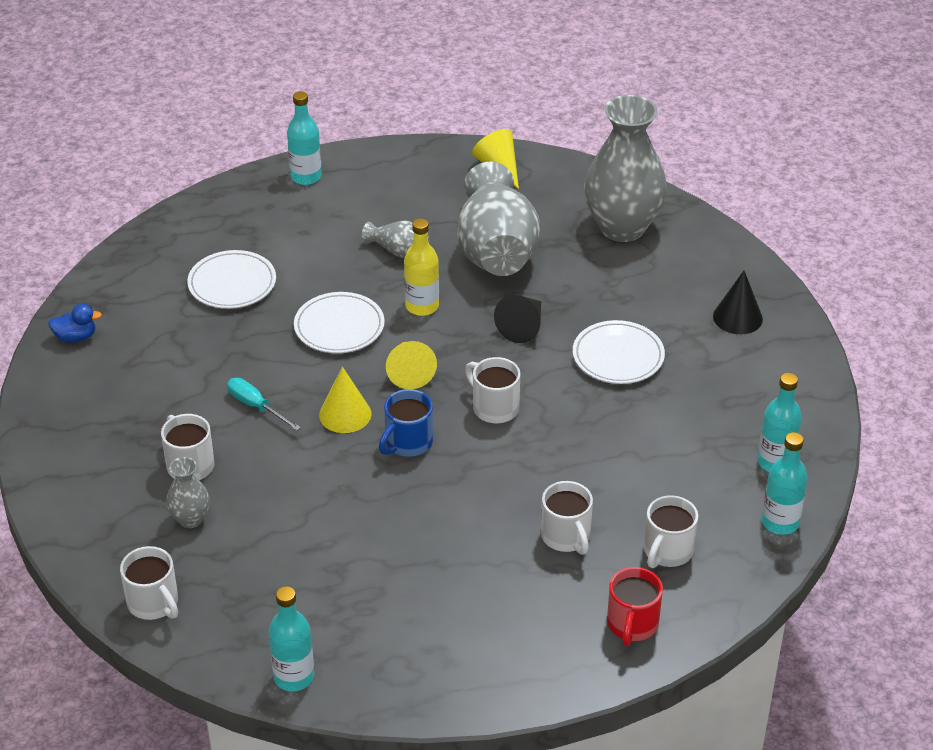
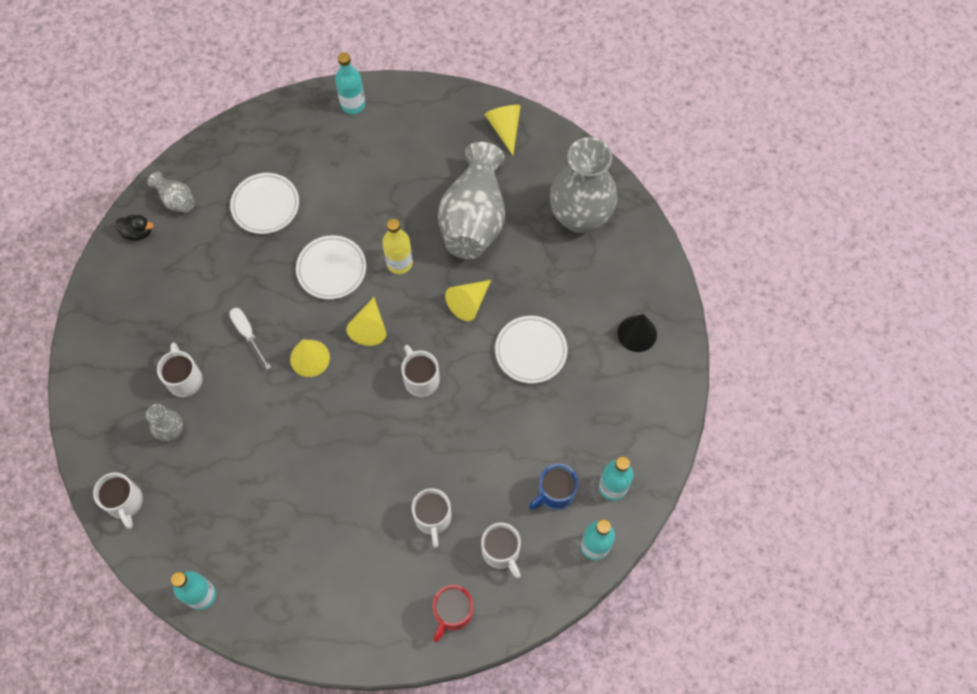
camera: 15 degrees right, 25 degrees up
(76, 337) = (137, 232): blue duck -> black duck
(256, 406) = (248, 334): turquoise screwdriver -> white screwdriver
(398, 251) = (399, 201): grey vase -> grey vase (176, 200)
(407, 443) = (346, 398): blue mug -> blue mug (554, 493)
(523, 327) = (469, 303): black cone -> yellow cone
(667, 551) = (501, 552): white mug -> white mug turned 75 degrees counterclockwise

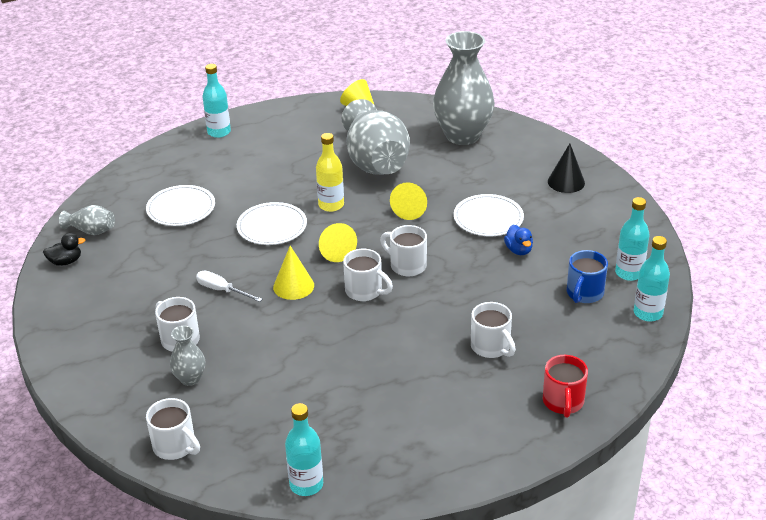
camera: 25 degrees left, 30 degrees down
(501, 552) = (571, 346): white mug -> white mug (365, 291)
(532, 407) = (518, 250): none -> blue duck

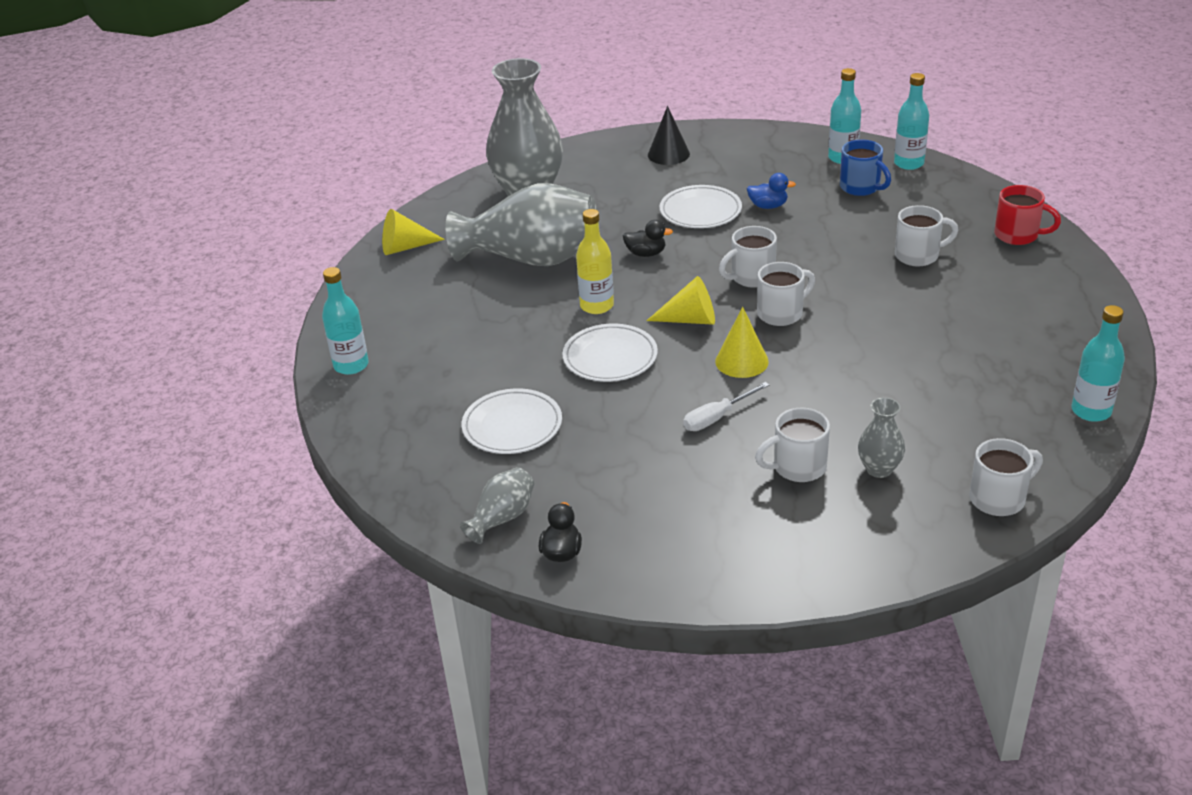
camera: 65 degrees left, 0 degrees up
(411, 209) = (646, 254): yellow cone -> black duck

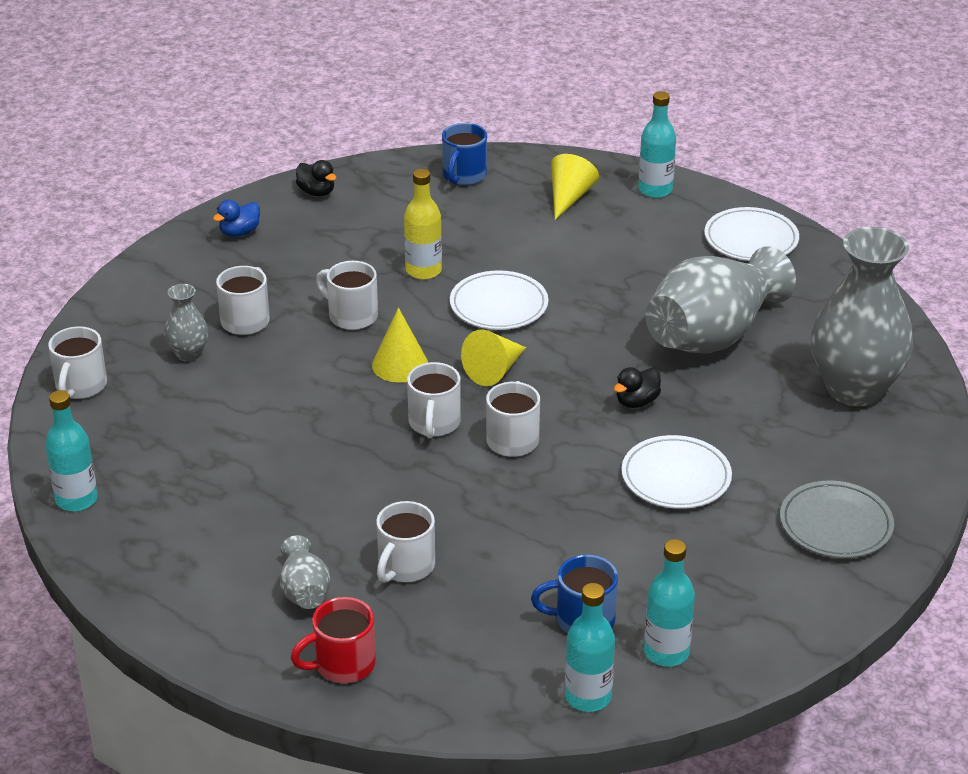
camera: 125 degrees right, 0 degrees up
(405, 247) = (824, 278): yellow cone -> yellow cone (569, 197)
(434, 477) = (463, 176): none -> blue mug
(502, 518) = (382, 185): grey vase -> grey vase (304, 591)
(512, 426) = (475, 227): white plate -> white plate (751, 239)
(597, 306) = (584, 333): yellow bottle -> yellow bottle (423, 270)
(668, 154) = (835, 524): black cone -> grey plate
(717, 417) = (351, 316): white screwdriver -> white mug
(768, 206) = (628, 528): blue duck -> blue duck (239, 232)

